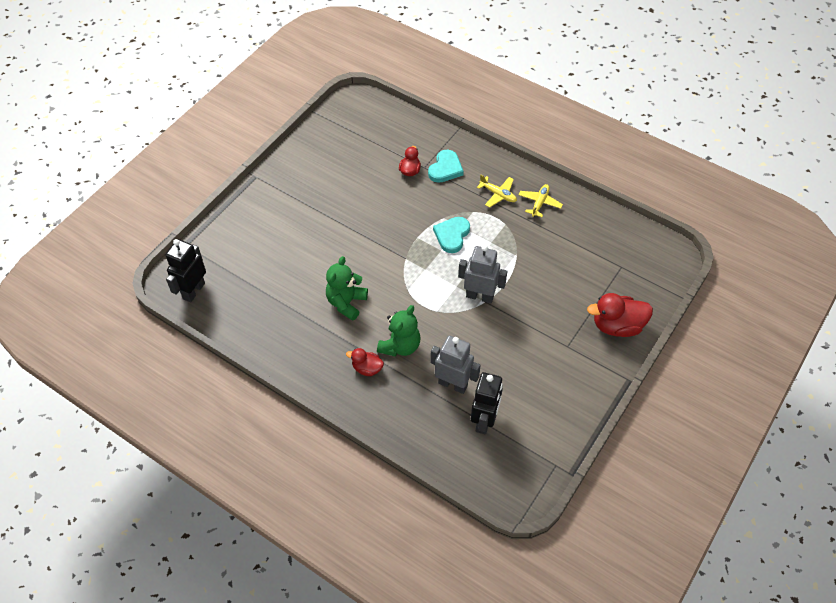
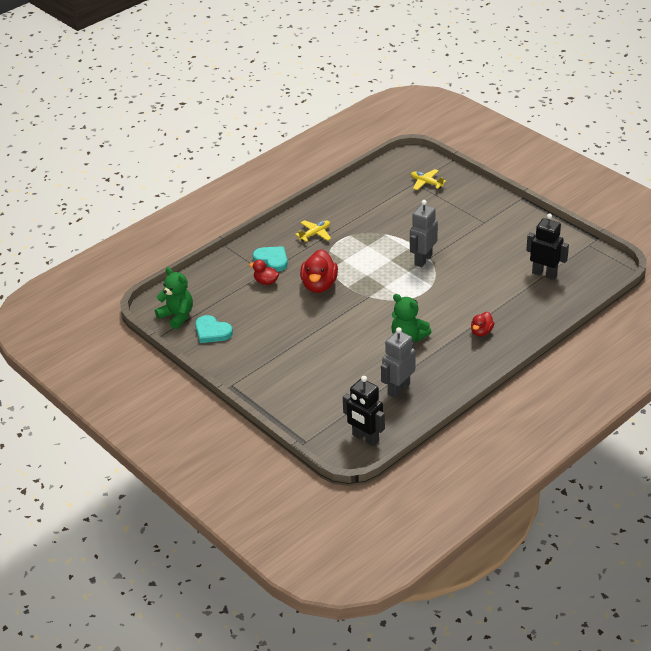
camera: 75 degrees left, 15 degrees down
(400, 346) = (462, 310): green teddy bear -> green teddy bear (177, 316)
(452, 235) = (352, 266): turquoise heart -> turquoise heart (212, 331)
(453, 384) = (507, 286): grey robot -> grey robot (398, 389)
(539, 203) = (333, 213): yellow plane -> yellow plane (426, 183)
(617, 326) = (471, 195): red duck -> red duck (319, 285)

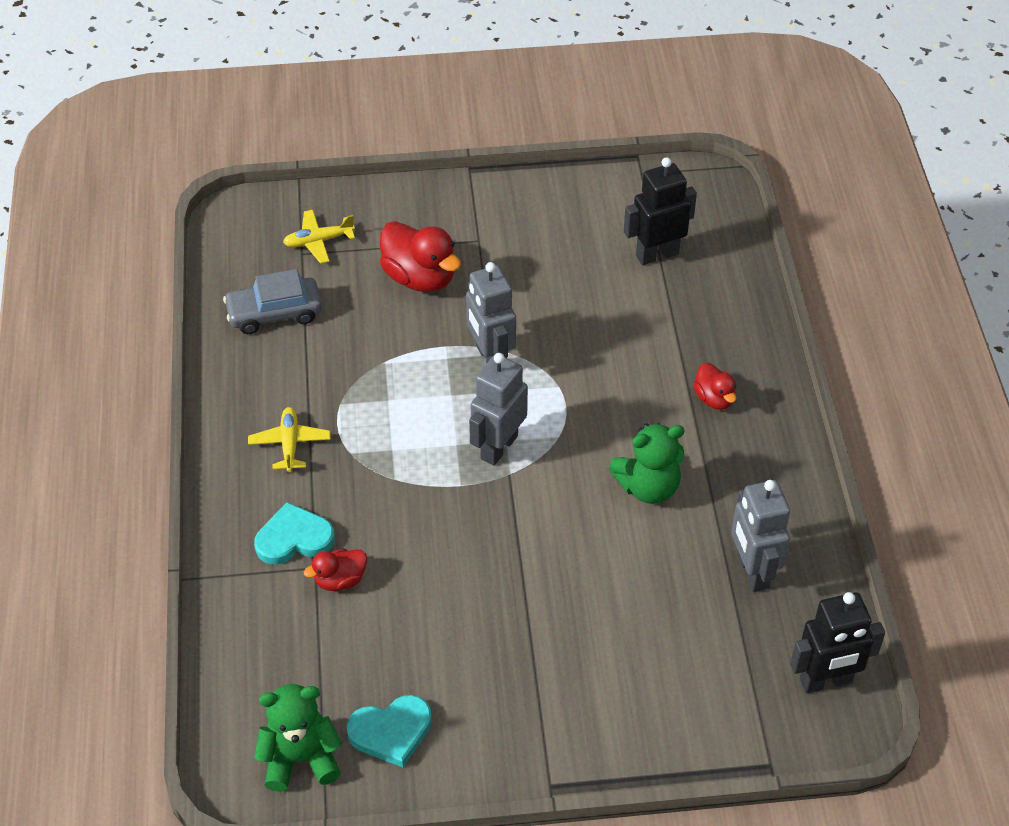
camera: 55 degrees left, 10 degrees up
(319, 285) = (420, 517): red duck -> red duck (420, 278)
(374, 194) = (274, 313): none -> grey car
(379, 286) = (498, 447): none -> grey robot

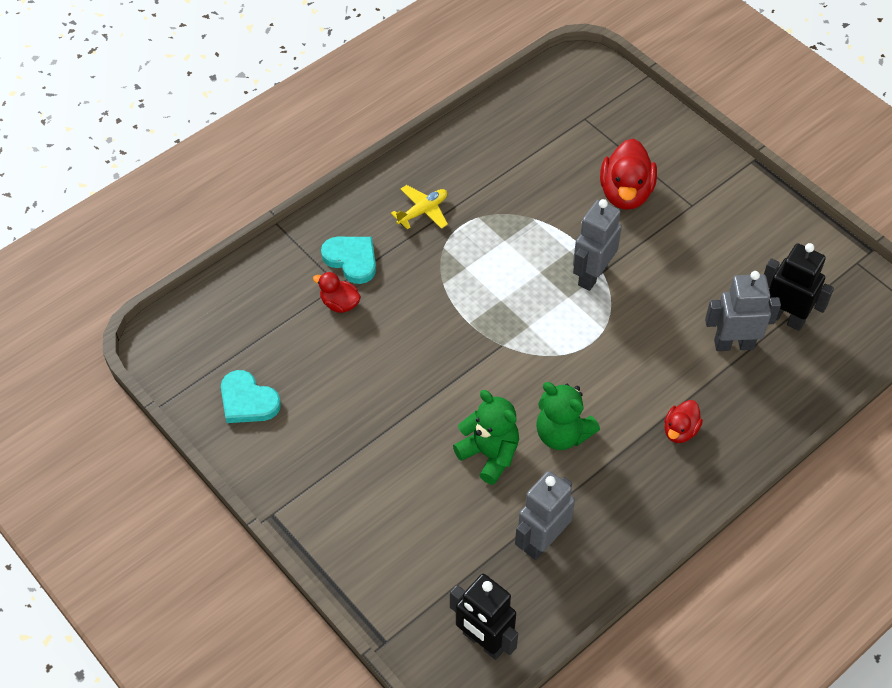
camera: 55 degrees right, 5 degrees up
(274, 313) = (521, 136): grey car -> none
(300, 759) = (194, 365): green teddy bear -> green teddy bear (489, 454)
(318, 241) = (603, 120): yellow plane -> none
(498, 447) = (519, 325): grey robot -> grey robot (733, 344)

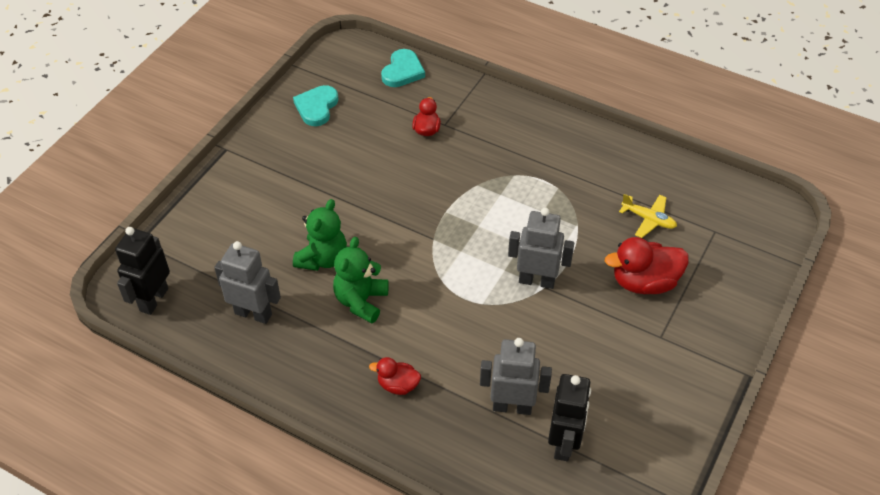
camera: 70 degrees right, 5 degrees down
(351, 260) = (472, 124): turquoise heart -> turquoise heart (402, 71)
(423, 211) = (544, 152): yellow plane -> yellow plane (648, 219)
(733, 344) = (512, 406): grey robot -> grey robot turned 60 degrees counterclockwise

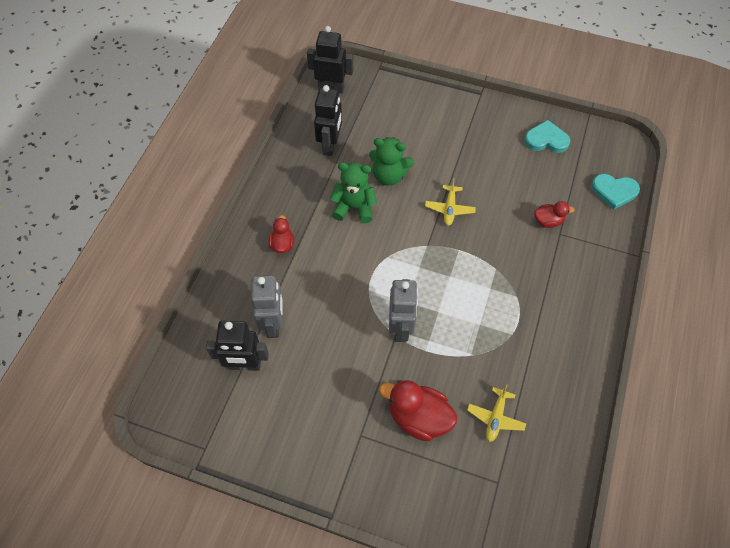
camera: 80 degrees right, 10 degrees up
(253, 313) = (330, 145): grey robot -> black robot
(388, 209) = (449, 209): none -> yellow plane
(644, 282) = (418, 418): red duck -> red duck turned 45 degrees counterclockwise

